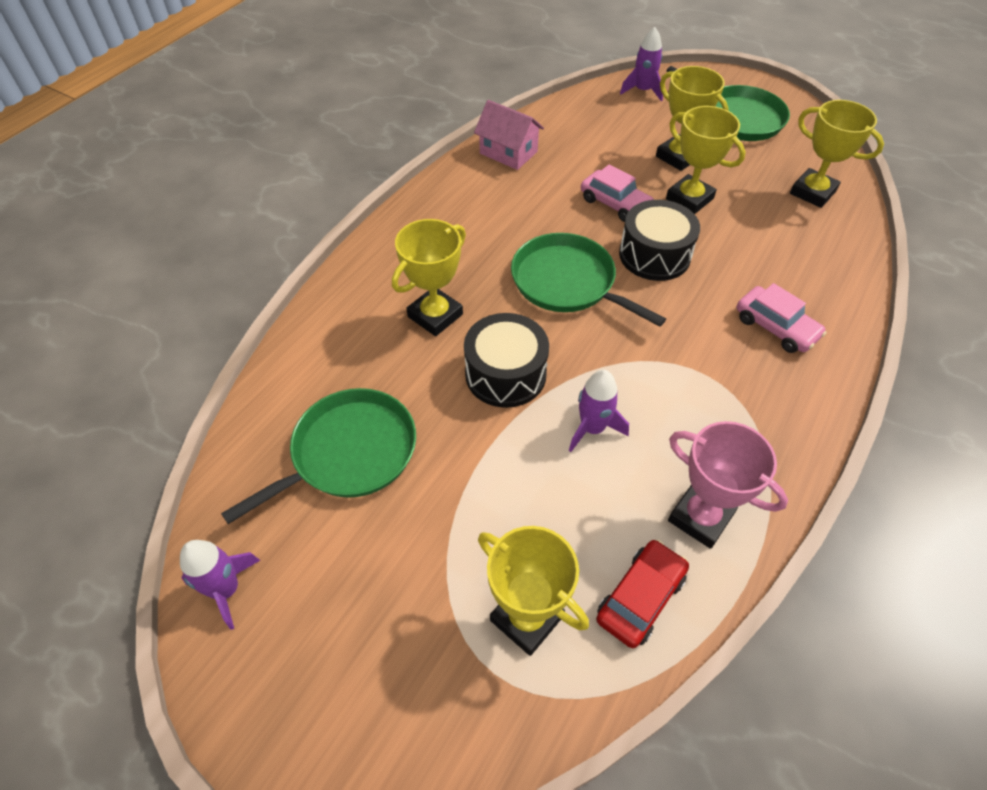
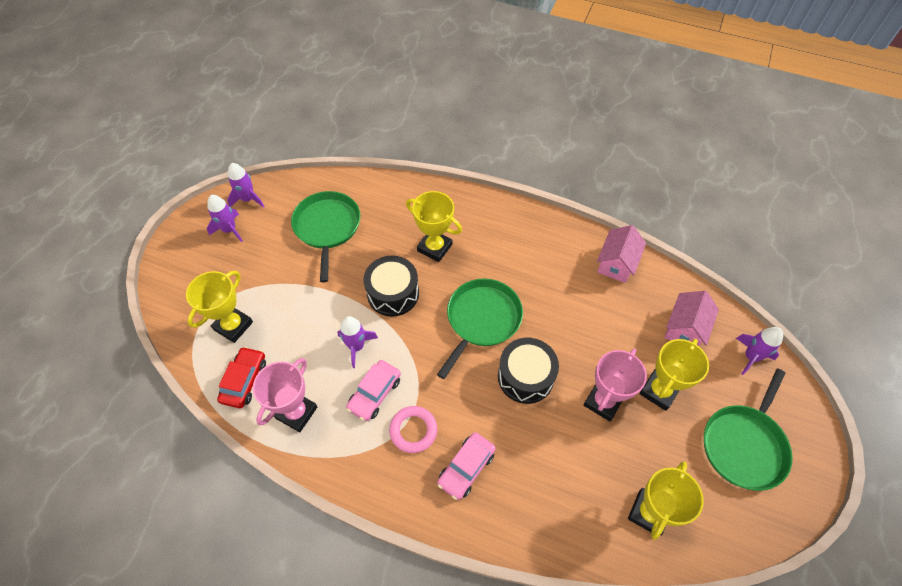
camera: 80 degrees right, 5 degrees up
(295, 627) = (229, 230): none -> purple rocket
(349, 453) = (327, 227): green pan -> green pan turned 135 degrees counterclockwise
(604, 123) = (685, 328): none -> pink house
(615, 203) = (578, 344): pink car -> pink car (375, 393)
(640, 598) = (244, 380): red car -> red car turned 105 degrees counterclockwise
(689, 199) = (603, 401): yellow trophy -> pink trophy
(727, 374) = (413, 430): none -> pink ring

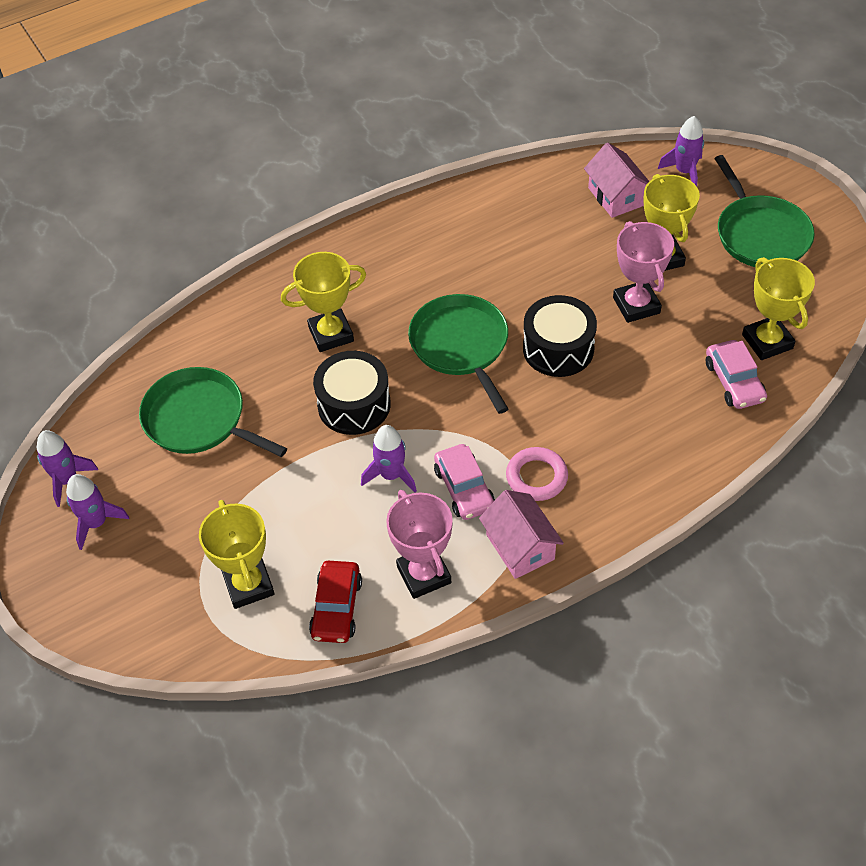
camera: 50 degrees left, 5 degrees down
(244, 380) = (336, 608): red car -> red car turned 135 degrees counterclockwise
(466, 468) = (614, 455): pink car -> pink car (734, 381)
(616, 263) = (499, 199): pink house -> pink house (520, 547)

